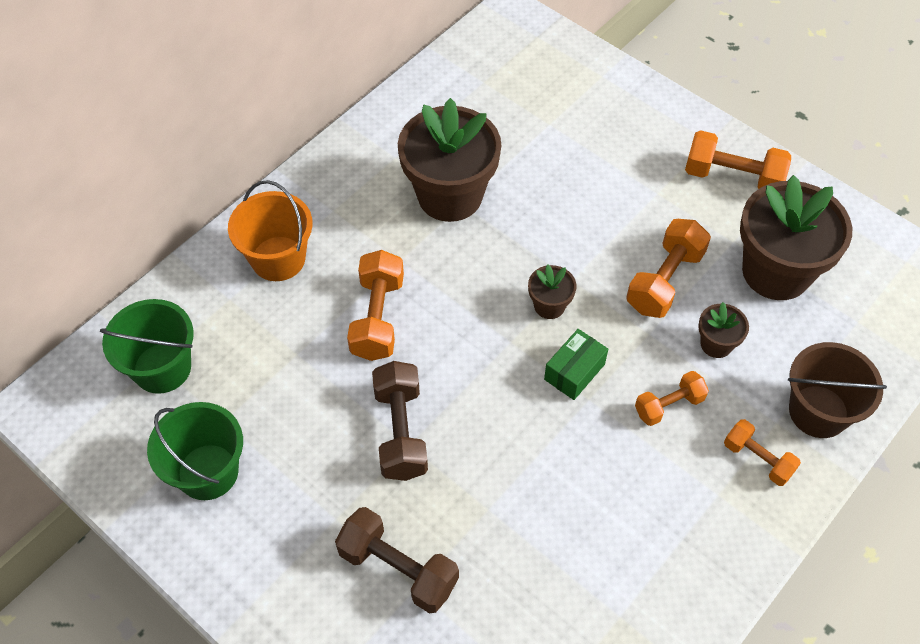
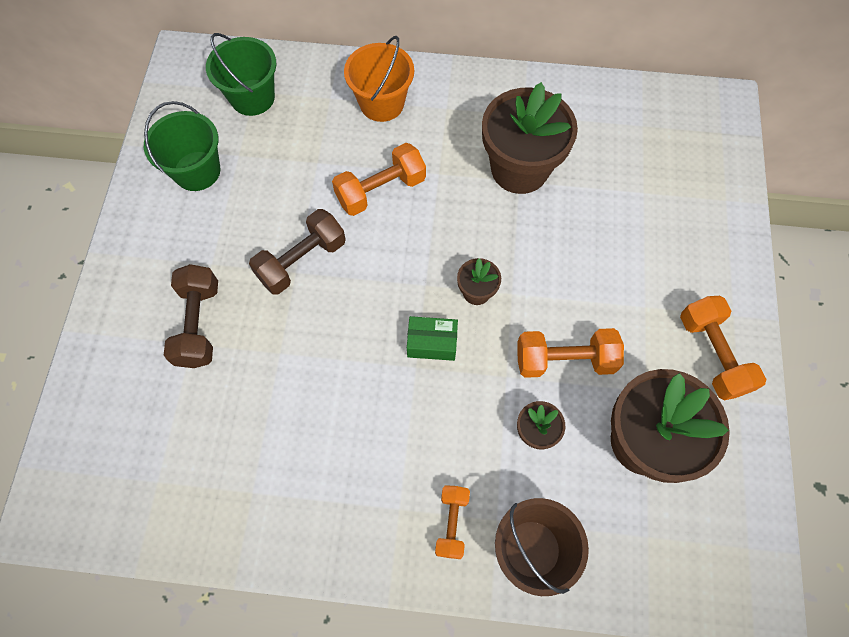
camera: 55 degrees right, 10 degrees up
(669, 405) = (452, 428): orange dumbbell -> none

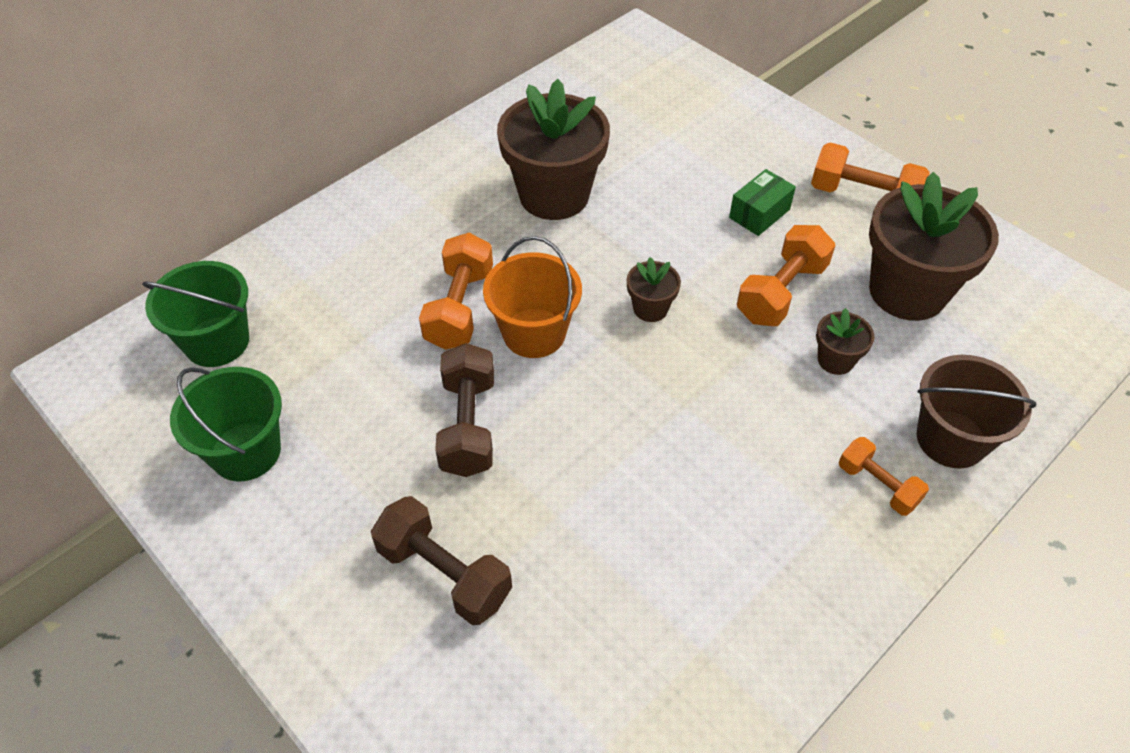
camera: 50 degrees left, 15 degrees down
(382, 103) = (361, 243): orange bucket -> orange bucket (534, 333)
(432, 343) = (672, 377): green box -> green box (759, 213)

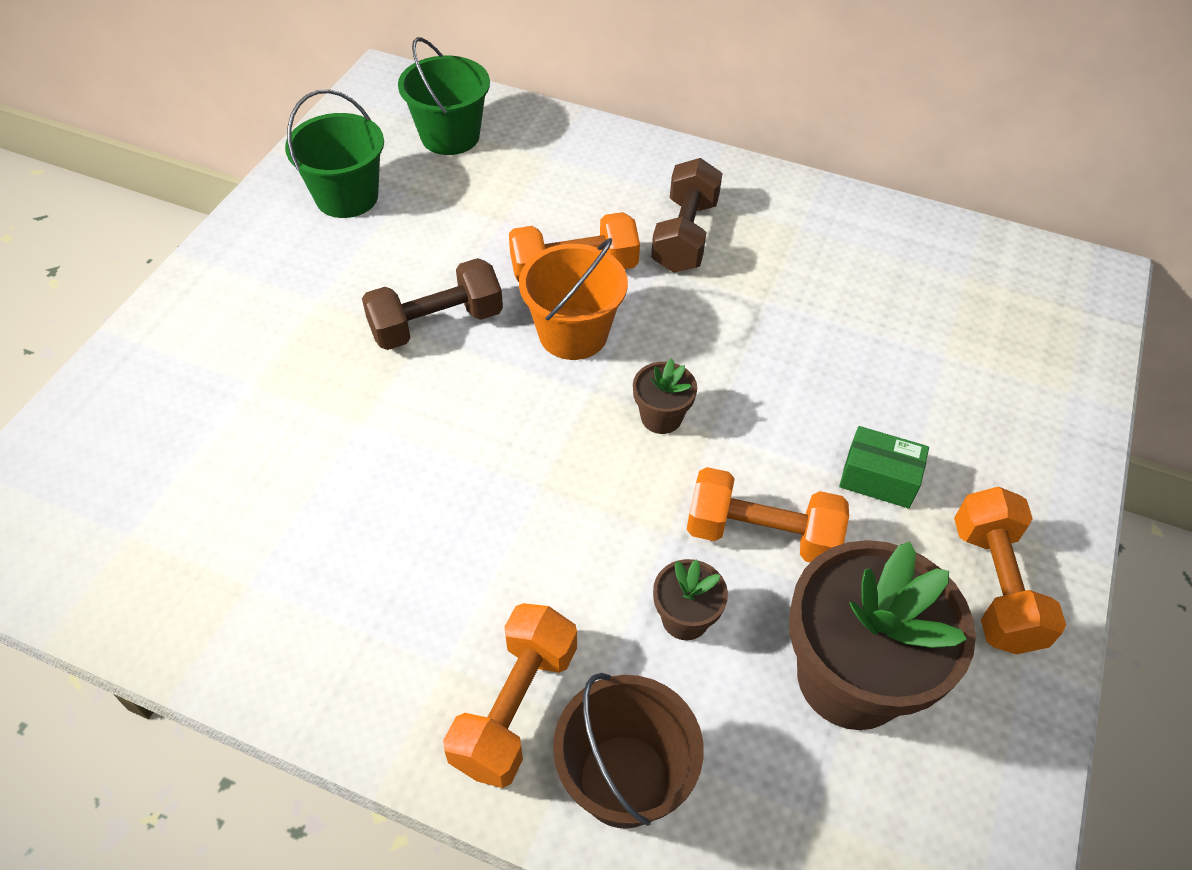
camera: 65 degrees right, 0 degrees up
(444, 573) = (271, 363): brown dumbbell -> brown dumbbell (684, 235)
(554, 195) = (773, 287): brown flower pot -> none
(877, 485) = (515, 707): orange dumbbell -> orange dumbbell, size x1.58

